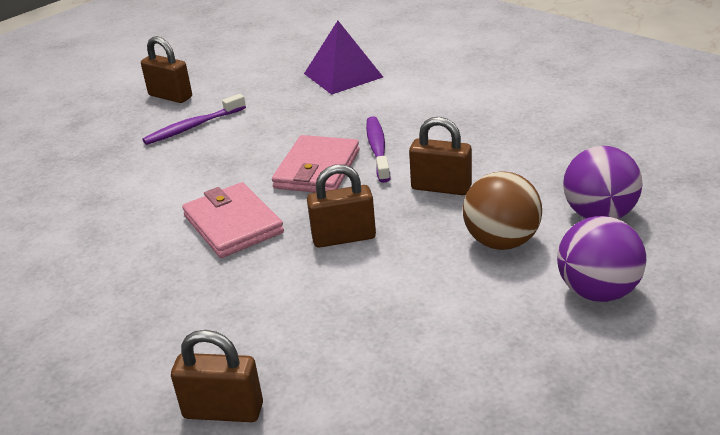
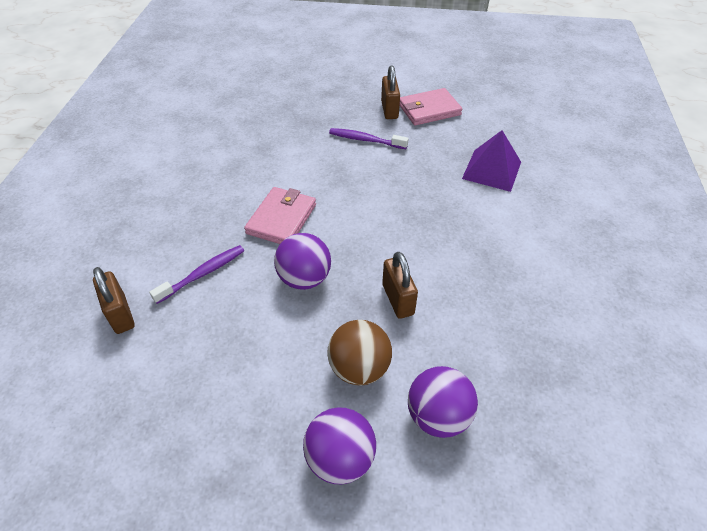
camera: 50 degrees right, 15 degrees up
(317, 169) = (367, 223): pink wallet -> pink wallet (429, 110)
(344, 237) = (304, 279): brown padlock -> purple ball
(377, 149) = (416, 240): purple toothbrush -> purple toothbrush (203, 274)

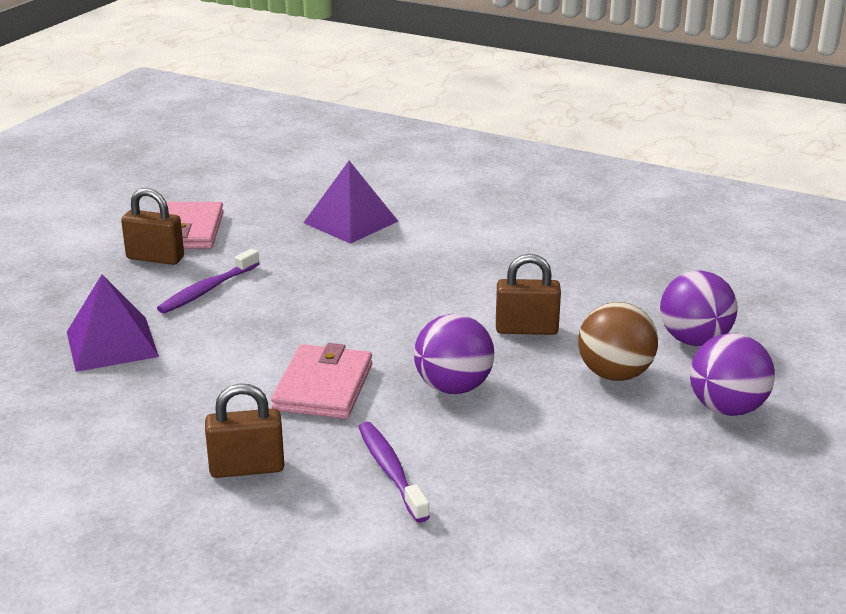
camera: 70 degrees left, 20 degrees down
(120, 314) = (428, 559): brown padlock -> brown padlock (247, 468)
(281, 219) = (323, 387): pink wallet -> pink wallet turned 60 degrees clockwise
(292, 127) = (111, 344): none -> purple pyramid

